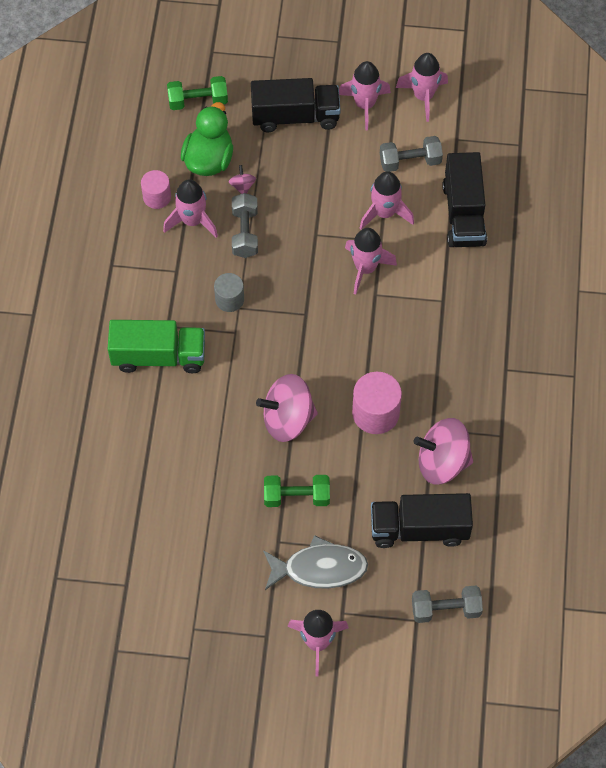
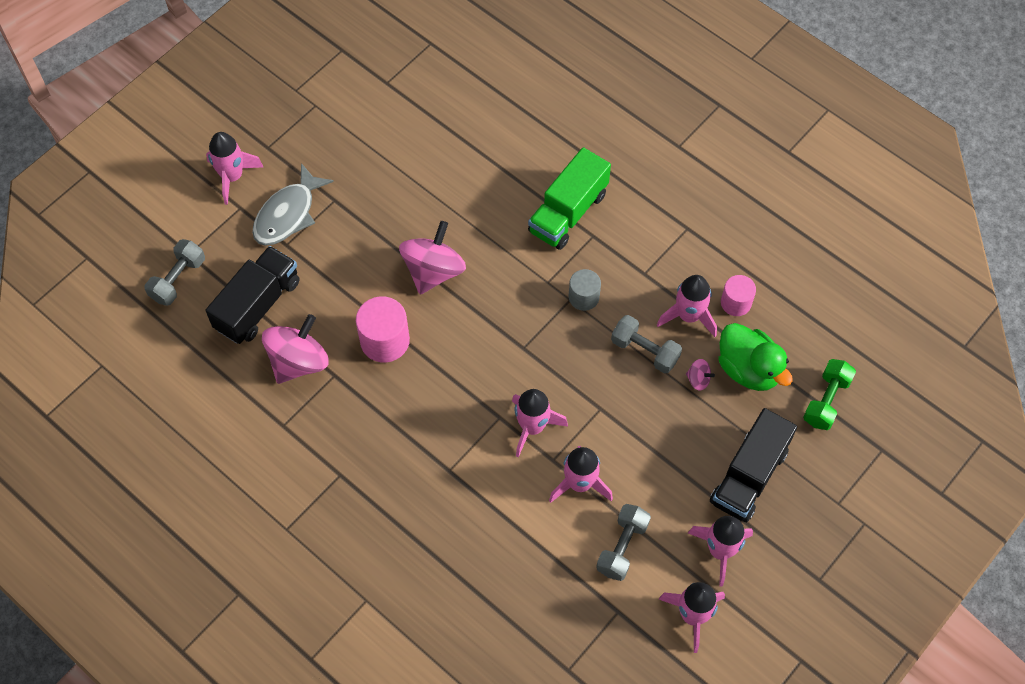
camera: 125 degrees right, 0 degrees up
(296, 497) = (360, 235): green dumbbell -> none
(463, 214) = (527, 555): black truck -> none

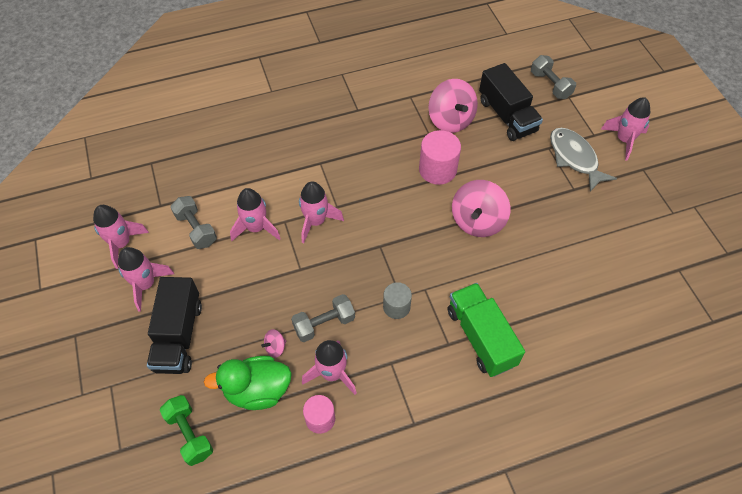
camera: 120 degrees right, 5 degrees down
(433, 271) = (477, 221): pink spinning top -> pink spinning top turned 60 degrees clockwise
(749, 476) = (178, 336): black truck -> black truck turned 150 degrees counterclockwise

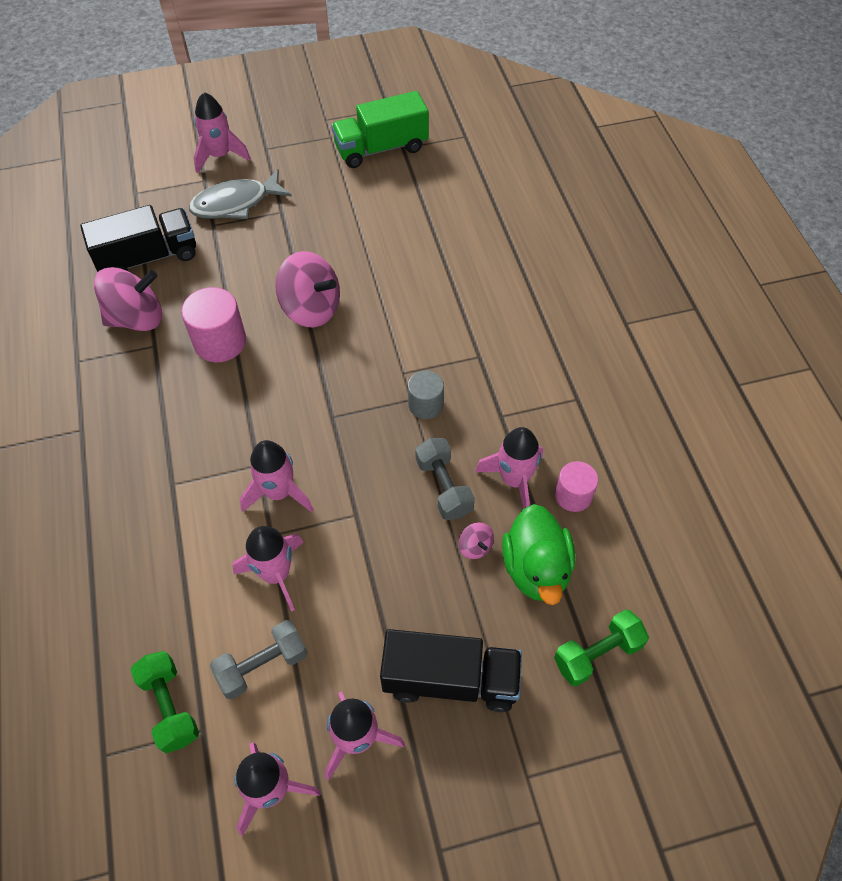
camera: 85 degrees left, 0 degrees up
(175, 187) = (170, 706): none -> green dumbbell
(481, 337) = (472, 325): green truck -> green truck (381, 148)
(550, 85) = (109, 207): grey dumbbell -> none

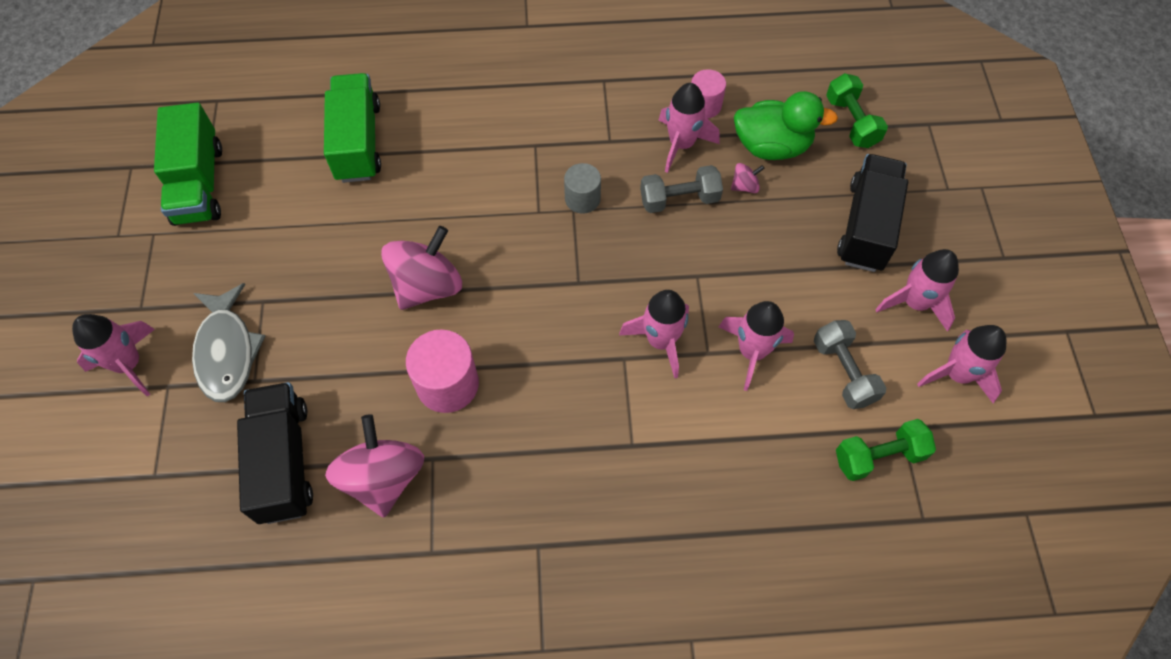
camera: 80 degrees left, 5 degrees up
(447, 231) = (358, 142): none -> green truck

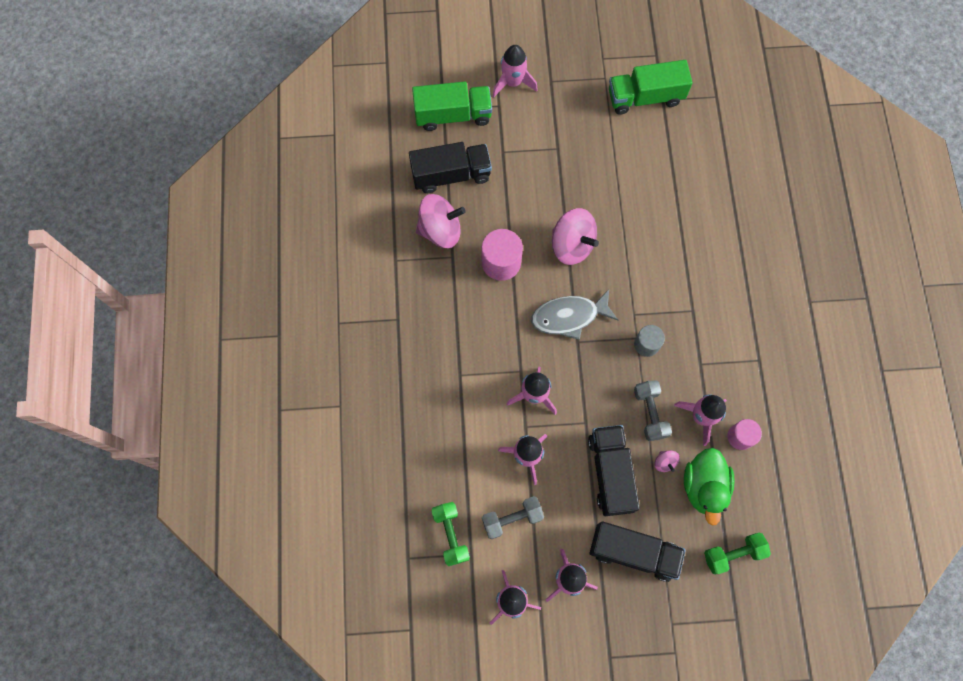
camera: 90 degrees right, 10 degrees up
(227, 351) = (522, 134): grey fish -> grey fish (569, 317)
(358, 142) = (686, 191): green truck -> green truck (453, 115)
(765, 248) = (610, 473): none -> black truck

